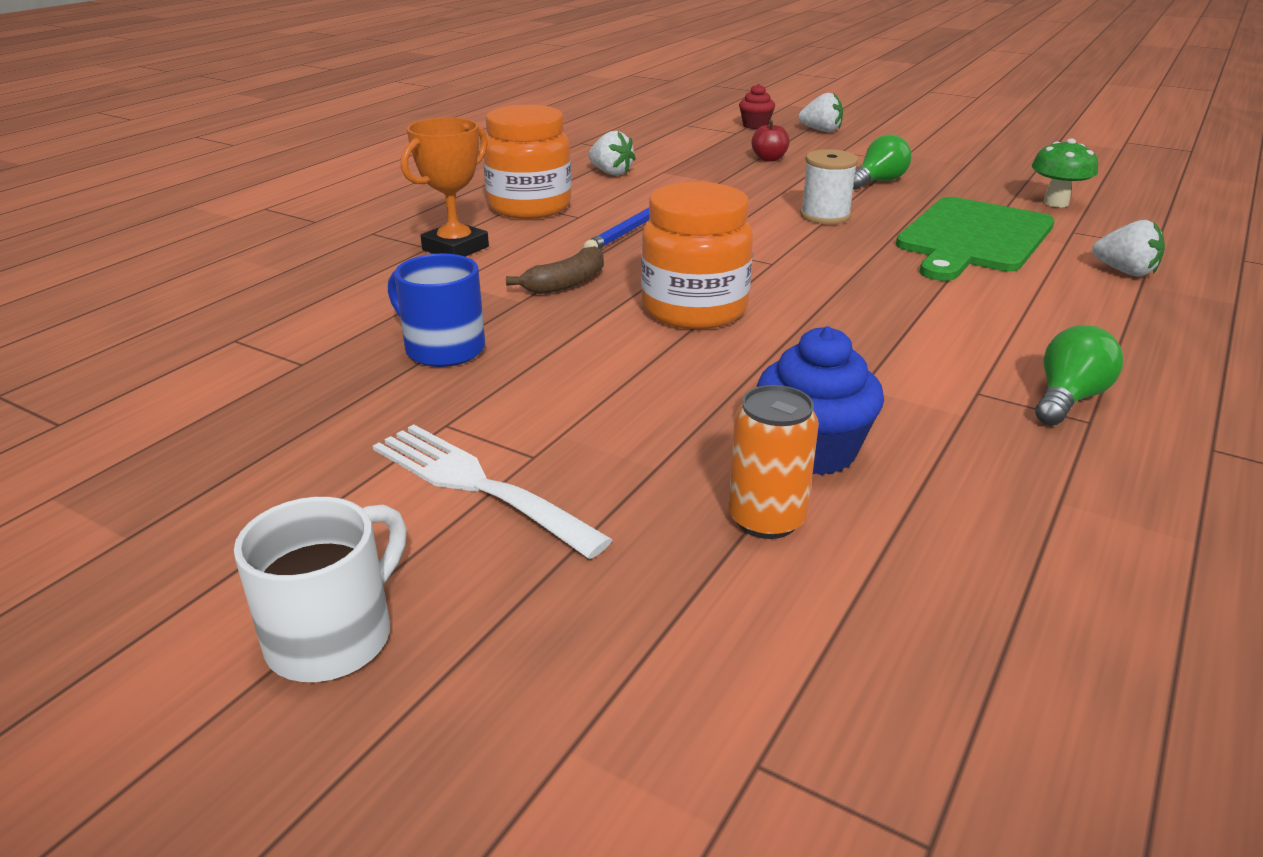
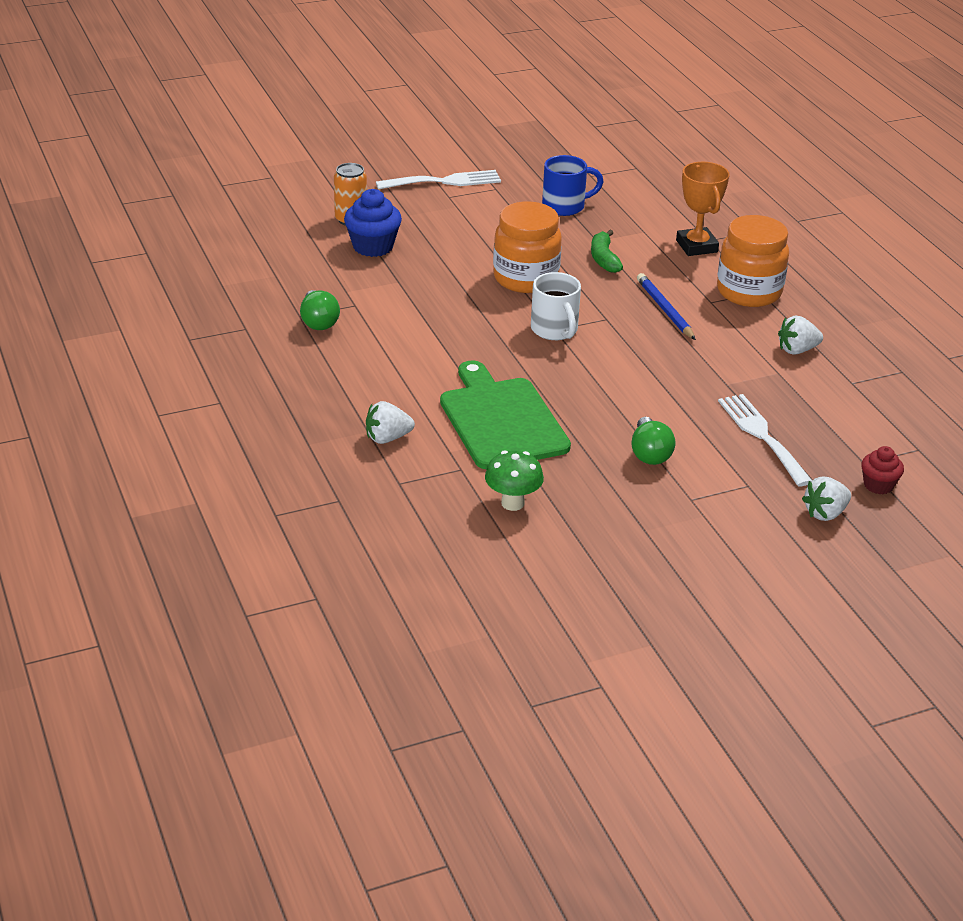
camera: 125 degrees right, 5 degrees up
(334, 637) = (398, 143): white mug -> white mug (555, 330)
(566, 283) = (604, 259): brown banana -> green banana
(769, 159) = (762, 436): red apple -> white fork
(825, 216) = (606, 388): white spool -> none

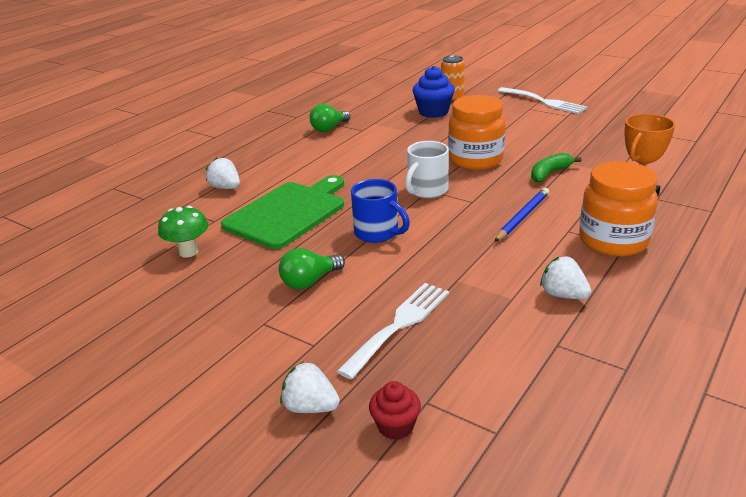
camera: 60 degrees right, 5 degrees down
(565, 206) = (591, 139): blue mug -> blue mug (378, 233)

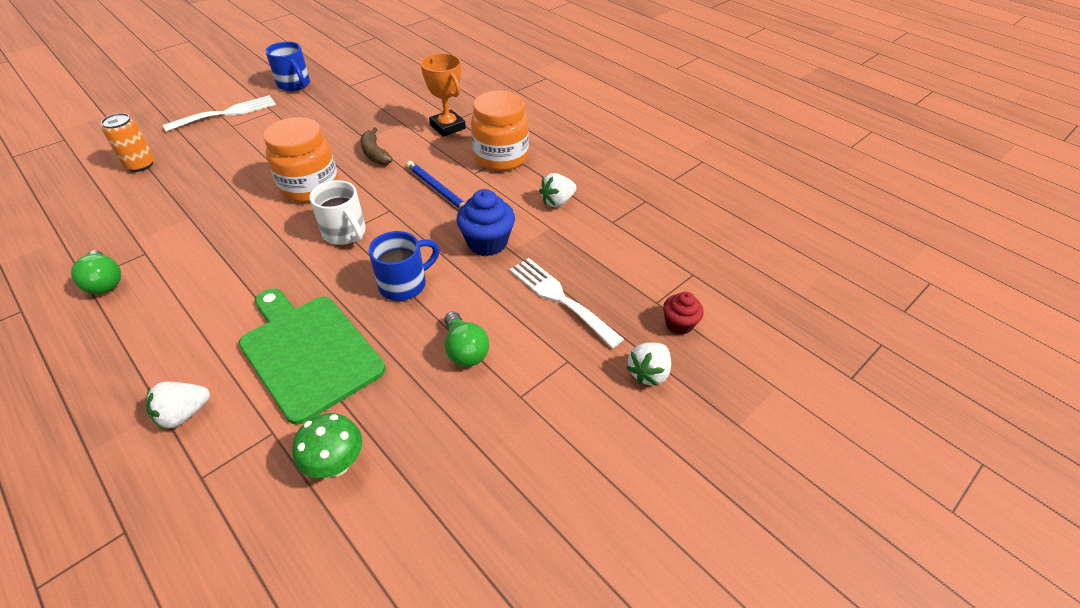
camera: 80 degrees left, 15 degrees up
(433, 112) = (162, 187): blue cupcake -> blue cupcake (487, 243)
(549, 173) = (375, 154): green banana -> brown banana
(618, 111) = (294, 85): none -> blue mug

